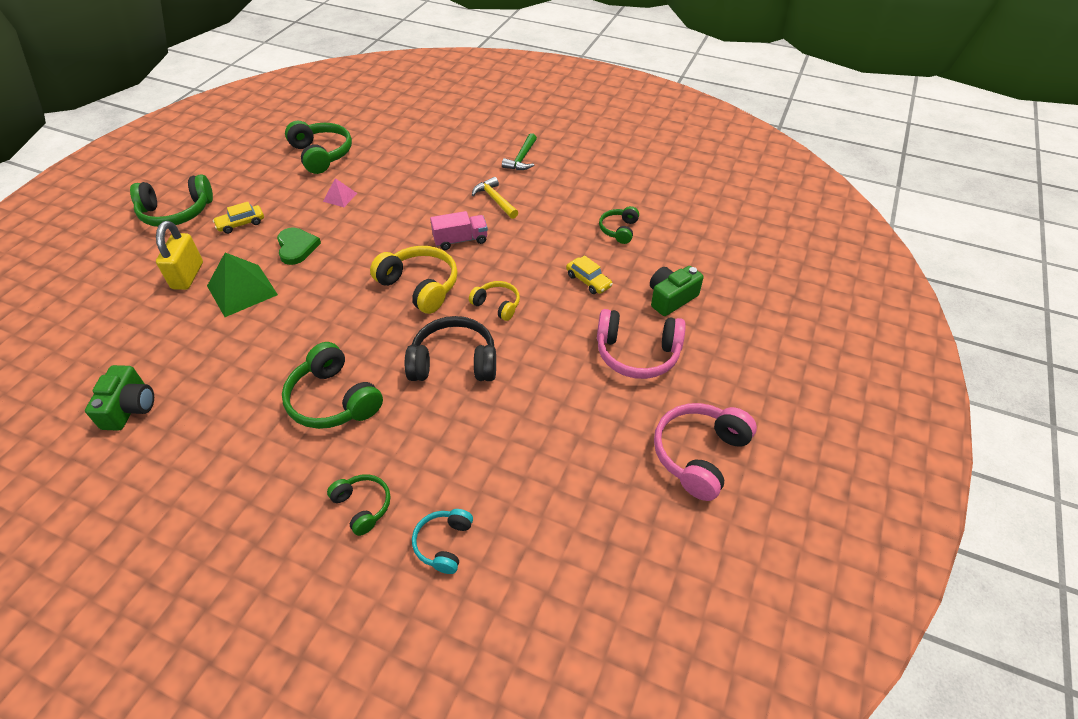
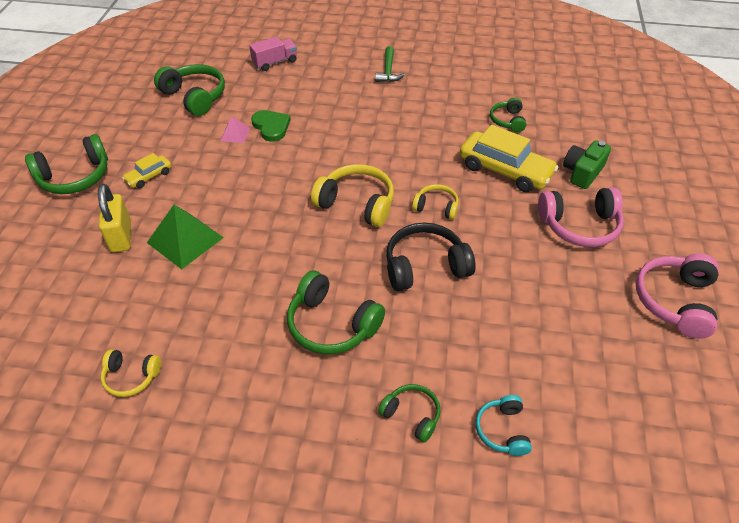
camera: 15 degrees left, 0 degrees up
(129, 407) = (131, 377): green camera -> yellow headphones
(297, 247) = (218, 189): green heart -> green heart (271, 127)
(460, 240) = (372, 154): pink truck -> pink truck (275, 62)
(495, 200) = (383, 112): yellow hammer -> none
(588, 281) = (505, 170): yellow car -> yellow car, size x2.00

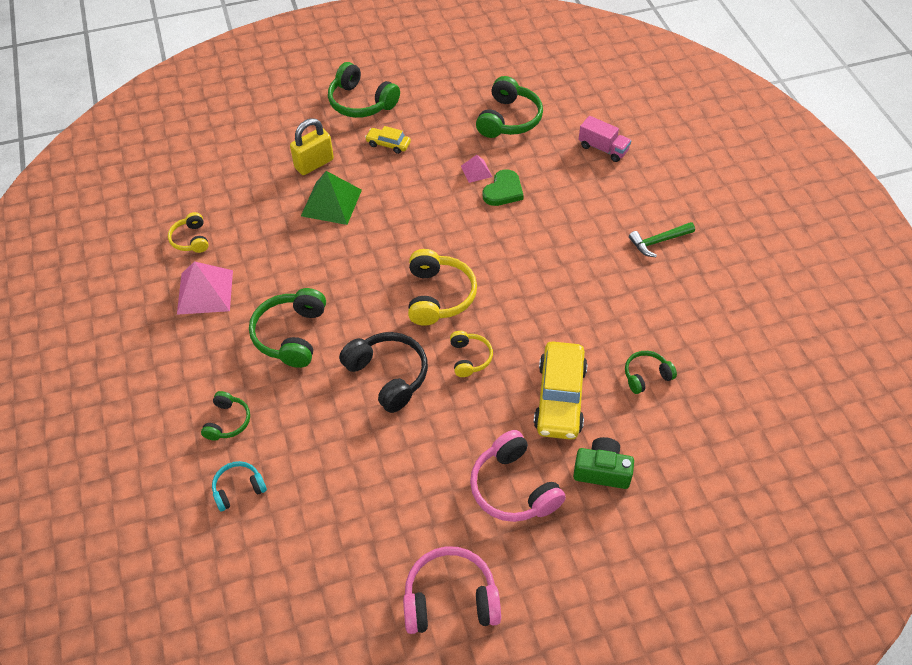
camera: 65 degrees right, 5 degrees up
(219, 385) = (205, 292): none -> pink pyramid

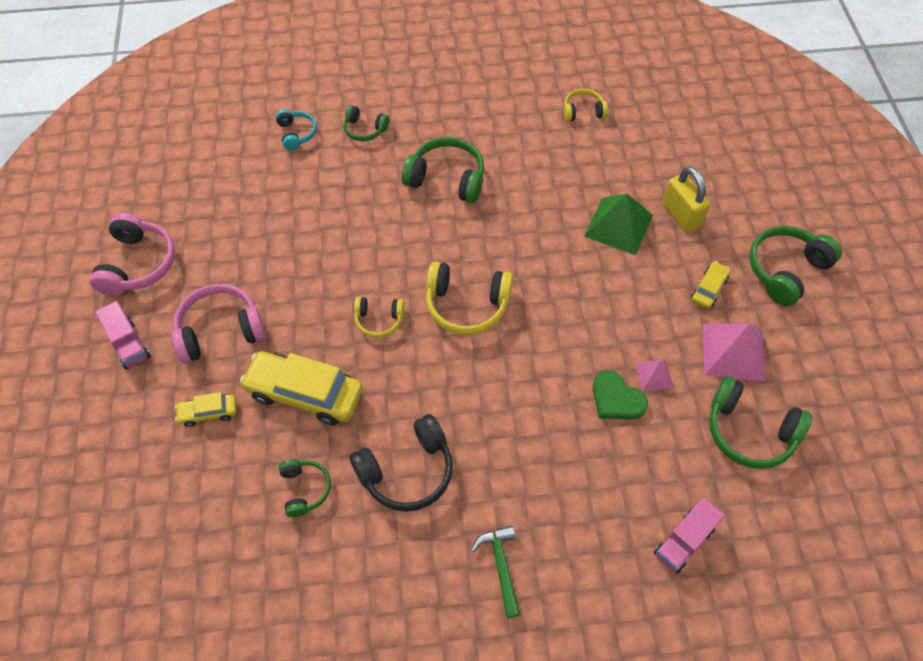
camera: 100 degrees right, 5 degrees up
(205, 292) = (514, 119): pink pyramid -> pink pyramid (733, 351)
(388, 376) = (377, 248): black headphones -> black headphones (407, 471)
(551, 570) = (128, 344): none -> pink truck
(602, 471) = (208, 413): green camera -> yellow car

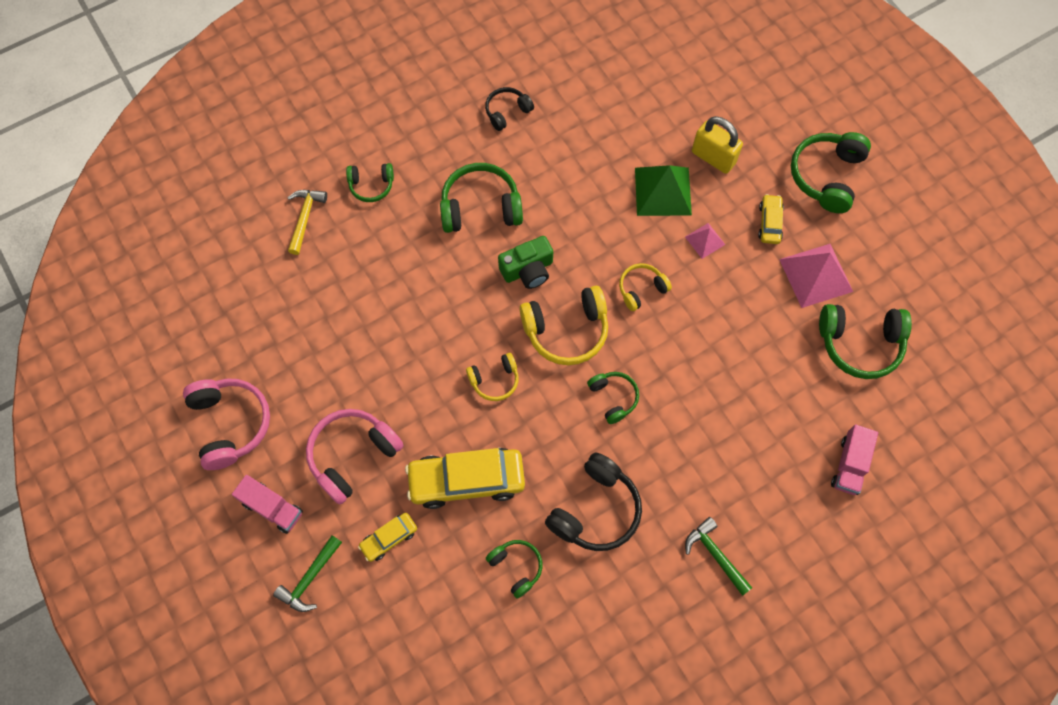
camera: 25 degrees left, 10 degrees up
(121, 416) = (309, 578): none -> green hammer
(296, 134) = (305, 218): turquoise headphones -> yellow hammer
(460, 243) = (528, 270): none -> green camera
(478, 379) = (613, 398): none -> green headphones
(511, 115) = (507, 112): none -> black headphones
(583, 111) = (573, 80): yellow headphones -> yellow headphones (641, 289)
(616, 399) = (739, 363): green heart -> none
(654, 375) = (760, 327): pink pyramid -> pink pyramid (705, 240)

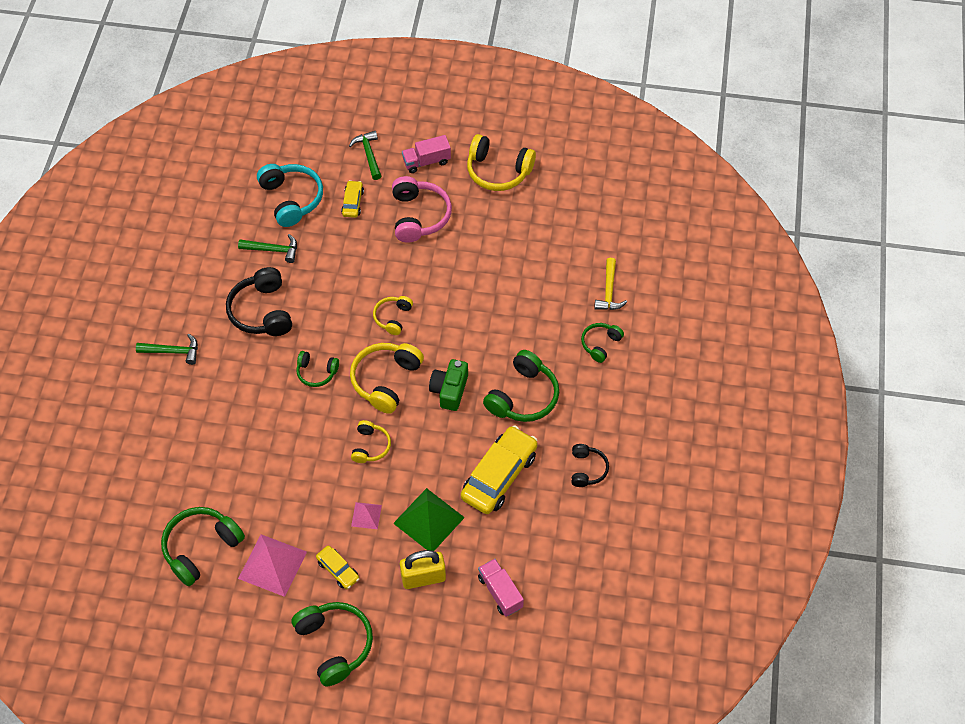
camera: 130 degrees right, 10 degrees down
(230, 424) = (498, 171): pink headphones -> yellow headphones
(305, 218) = (609, 291): yellow hammer -> yellow hammer turned 45 degrees clockwise
(436, 609) = (291, 199): none -> turquoise headphones
(466, 480) = (346, 260): yellow car -> yellow car (499, 476)
(516, 567) = (273, 250): green headphones -> green hammer
(849, 465) = (140, 469): pink truck -> pink truck (500, 592)

